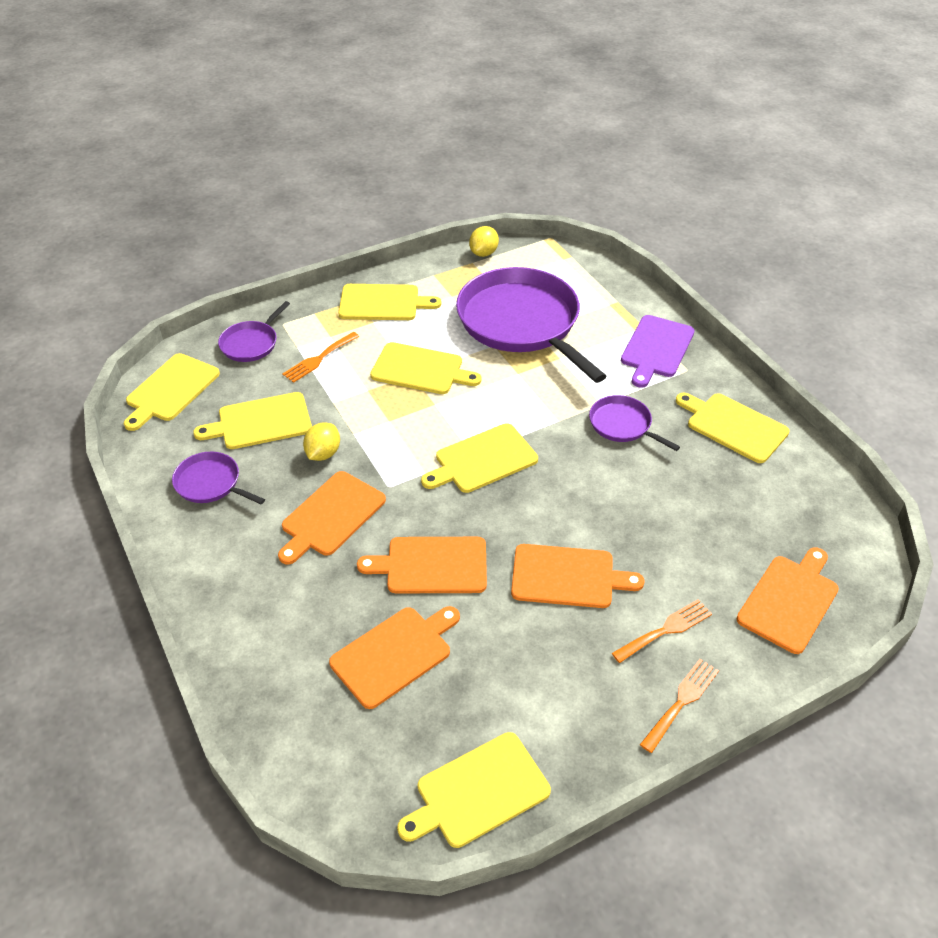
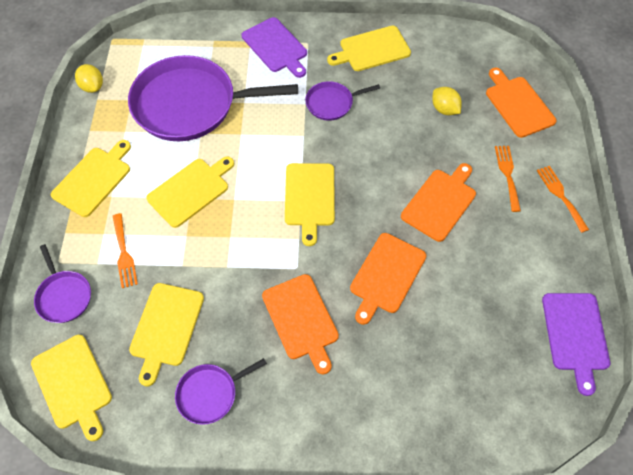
camera: 60 degrees left, 15 degrees up
(323, 453) = (233, 297): yellow lemon -> yellow lemon (444, 109)
(394, 654) = (449, 334): orange cutting board -> none
(478, 792) = (575, 335): yellow cutting board -> purple cutting board

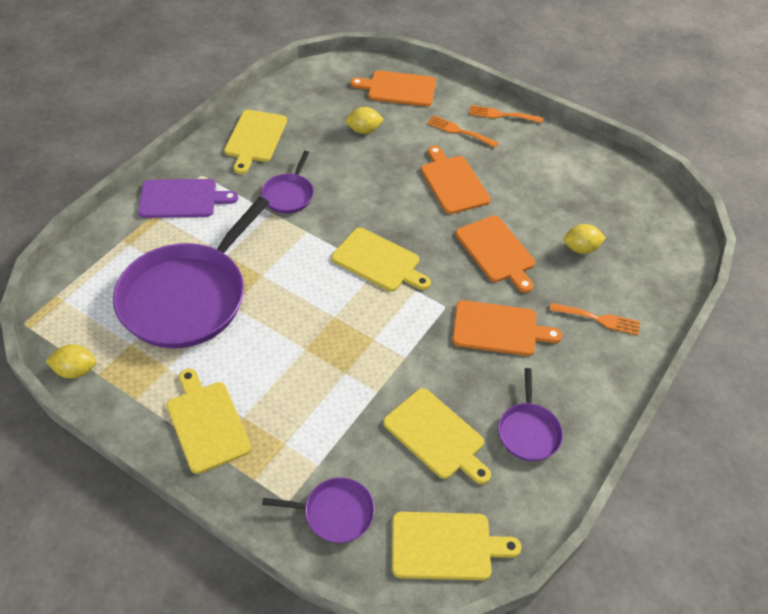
camera: 60 degrees left, 10 degrees down
(124, 254) = (325, 435): orange fork -> orange fork (599, 319)
(190, 190) = (294, 345): yellow cutting board -> none
(444, 342) = (580, 248): none -> yellow lemon
(575, 335) = (622, 174): purple cutting board -> none

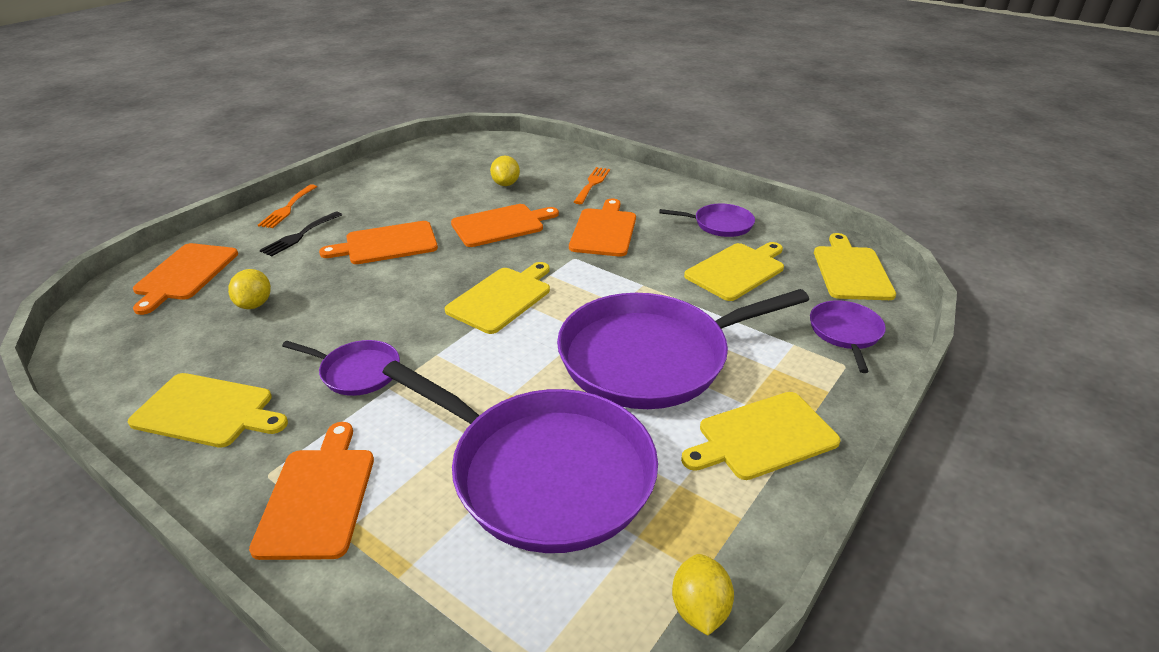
camera: 85 degrees left, 15 degrees down
(182, 199) = (318, 496): purple cutting board -> orange cutting board
(301, 358) = (651, 357): none -> purple pan
(459, 131) = (299, 236): orange fork -> black fork

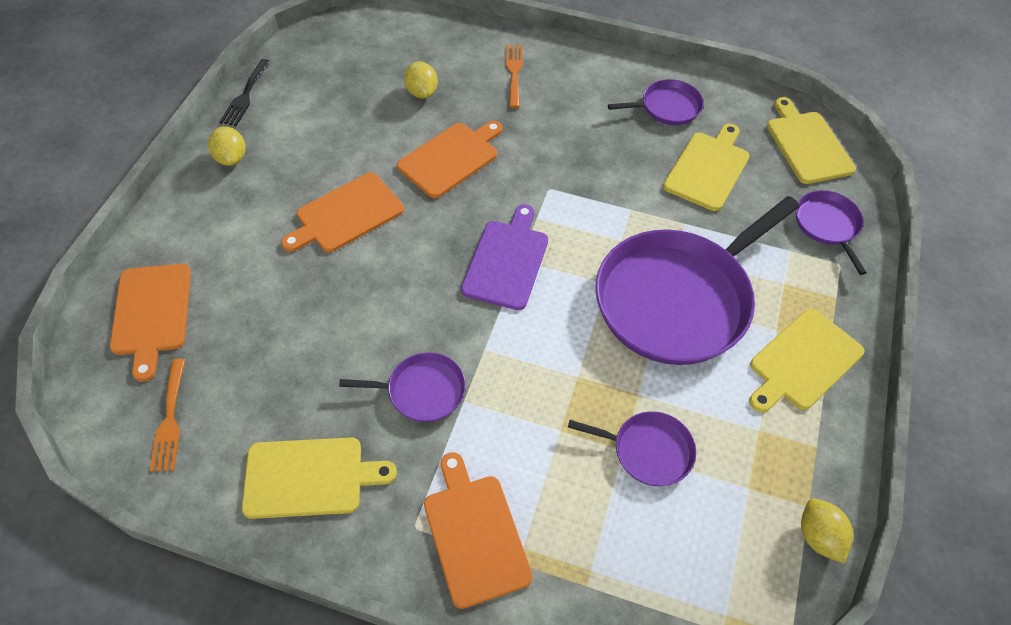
camera: 20 degrees left, 20 degrees up
(255, 304) = (261, 334): yellow lemon -> yellow lemon (231, 158)
(287, 208) = (198, 186): orange fork -> orange fork (170, 420)
(299, 236) = (241, 225): black fork -> black fork (245, 96)
(501, 298) = (506, 261): yellow cutting board -> purple cutting board
(544, 472) = (648, 451): purple pan -> purple pan, size x0.46
(604, 230) = (559, 142): orange cutting board -> none

